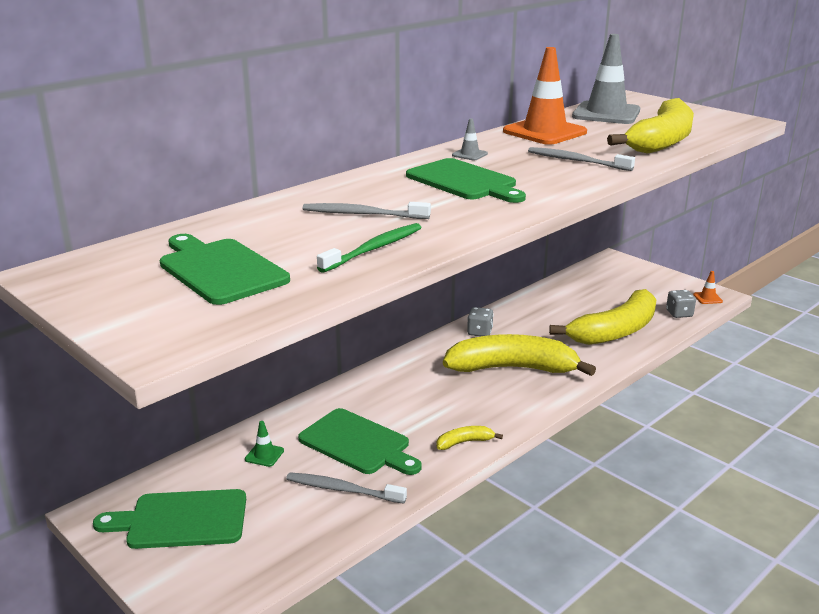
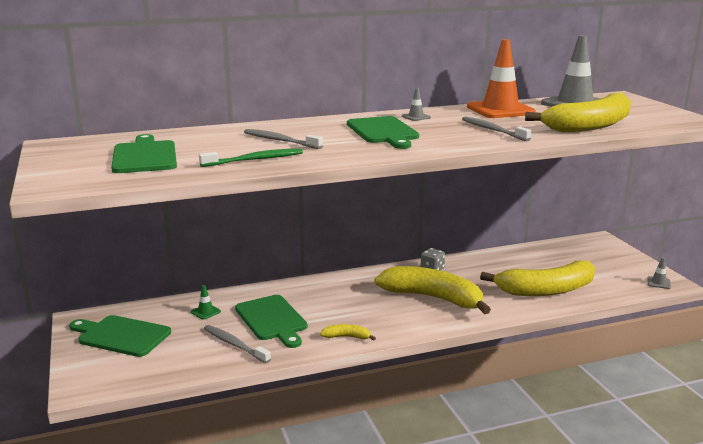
camera: 25 degrees right, 5 degrees down
(679, 314) = (618, 289): grey dice -> none
(707, 298) = (658, 283): orange traffic cone -> grey traffic cone

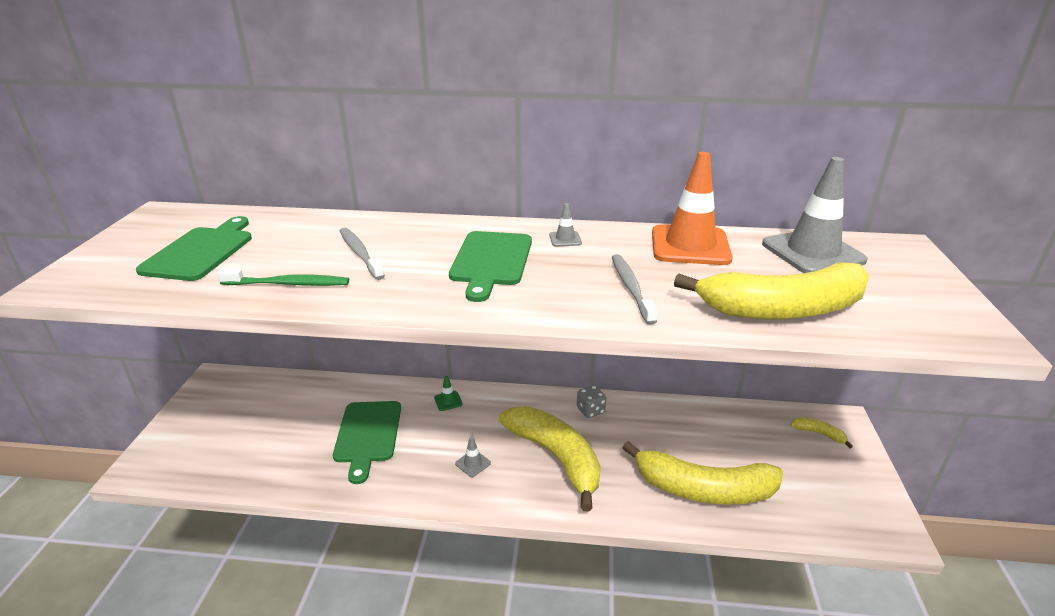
camera: 25 degrees right, 10 degrees up
(121, 336) = (225, 411): green cutting board -> none
(205, 312) = (319, 403): green traffic cone -> green traffic cone (448, 401)
(234, 344) = (305, 459): grey toothbrush -> none
(347, 337) = (417, 487): yellow banana -> yellow banana (819, 434)
(658, 283) = (875, 527): grey traffic cone -> grey traffic cone (473, 463)

